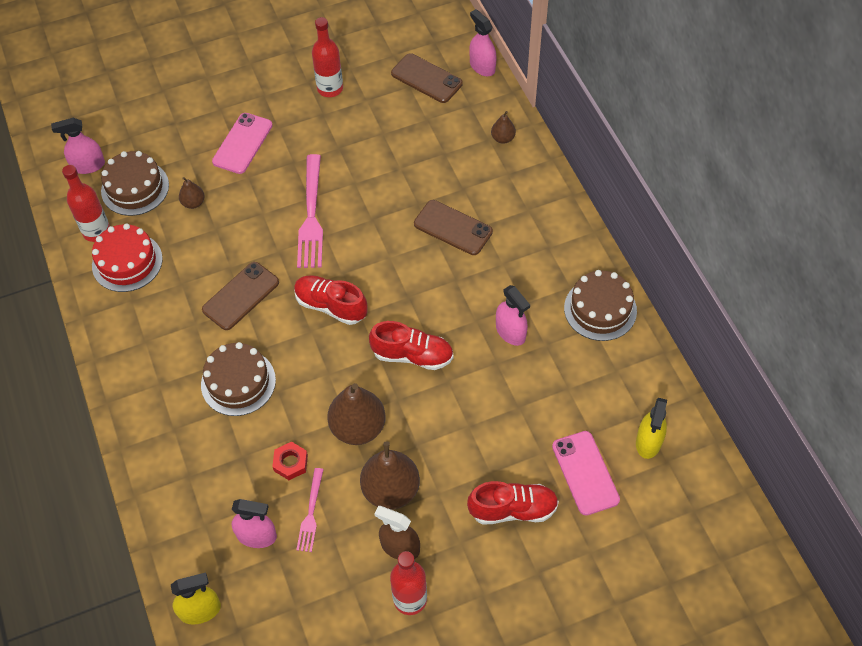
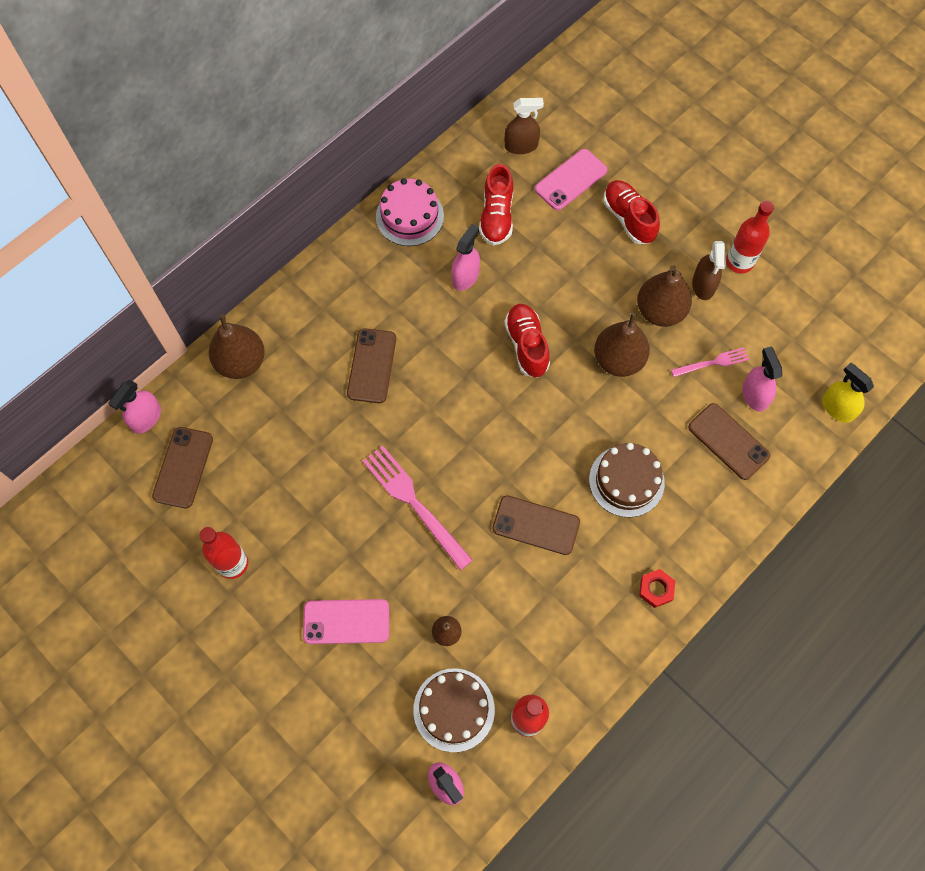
camera: 115 degrees left, 10 degrees up
(127, 262) = (549, 662): red cake -> none
(225, 487) = (728, 441): none -> brown phone
(290, 463) = (678, 399): red nut -> red nut (656, 589)
(311, 216) = (413, 502): pink fork -> pink fork turned 105 degrees counterclockwise
(331, 306) = (508, 437): red shoe -> red shoe (496, 216)
(503, 138) = (241, 362): brown pear -> brown pear, size x2.01
(600, 309) = (409, 216): brown cake -> pink cake
(648, 442) = (521, 146): yellow spray bottle -> brown spray bottle

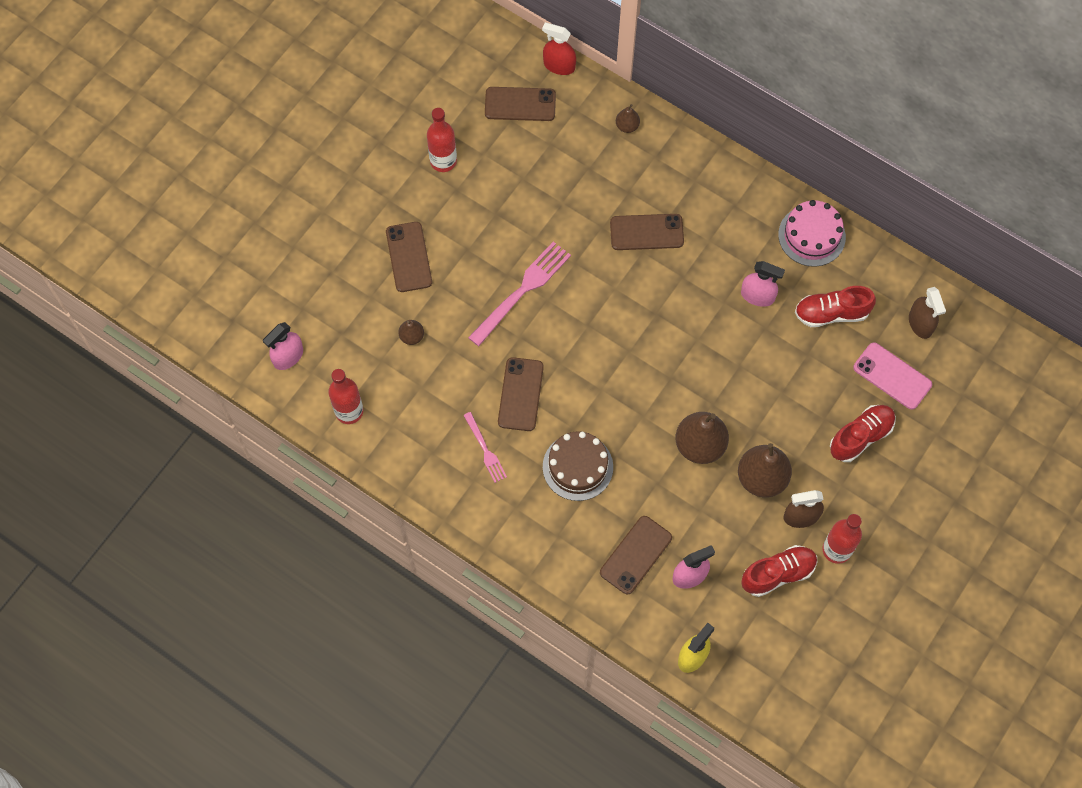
camera: 80 degrees right, 0 degrees up
(146, 418) = (559, 65): pink spray bottle -> red spray bottle
(241, 362) = (627, 126): brown pear -> brown pear, size x0.50
(346, 621) = (409, 257): pink phone -> brown phone
(454, 709) = (348, 353): brown cake -> none
(526, 345) = (697, 361): red shoe -> red shoe (778, 574)
(656, 589) = (479, 504): red nut -> none
(713, 362) = (716, 533): pink fork -> pink fork (485, 450)

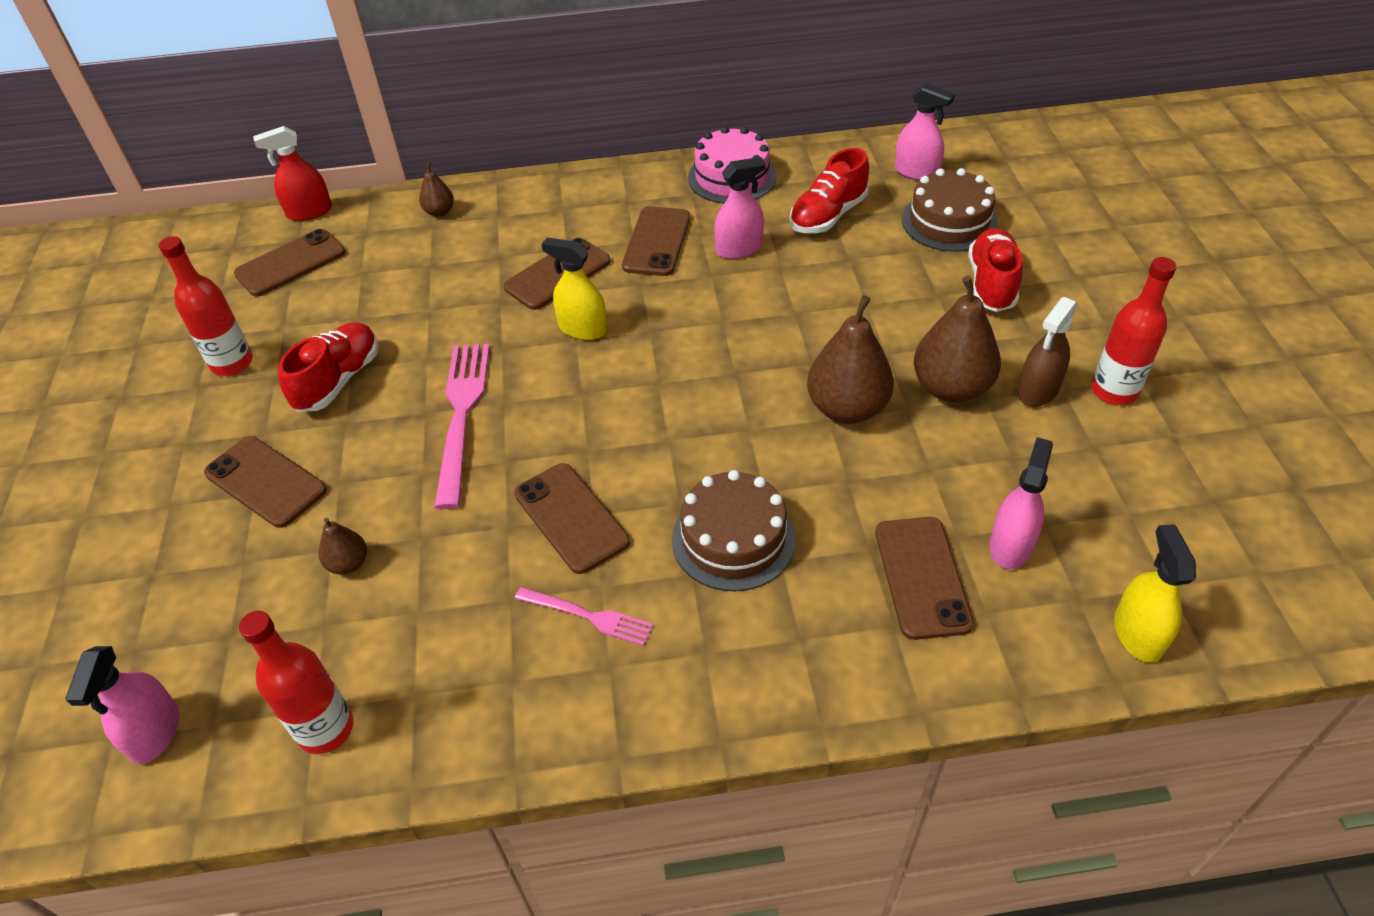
camera: 40 degrees left, 20 degrees down
(625, 283) = (582, 328): none -> yellow spray bottle
(720, 252) = (656, 242): none -> brown phone
(778, 574) = (1094, 461): red shoe -> red shoe (338, 380)
(892, 376) = (949, 222): pink phone -> brown cake
(920, 323) = (916, 172): brown spray bottle -> pink spray bottle

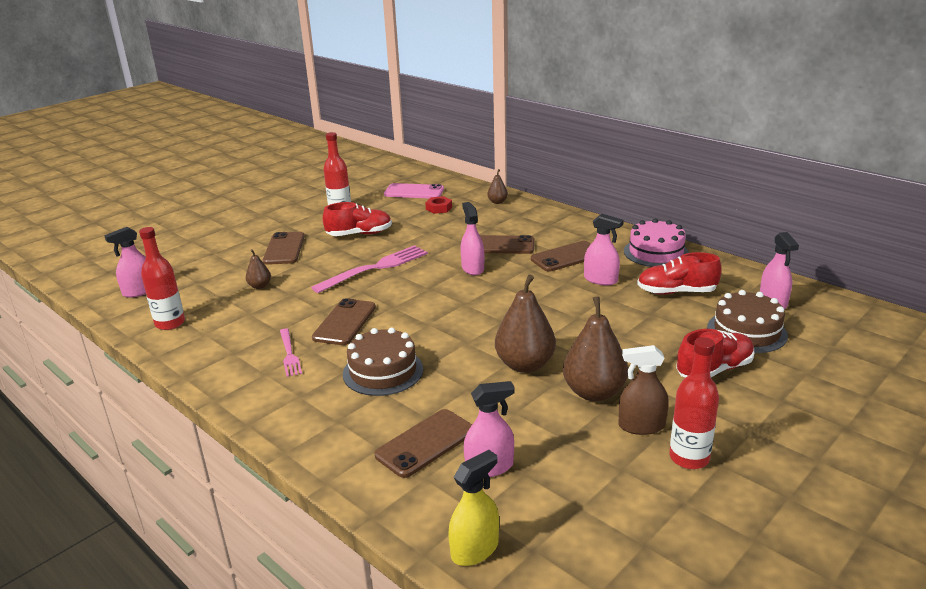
camera: 50 degrees right, 20 degrees down
(291, 263) = (414, 192): brown phone -> pink phone
(309, 212) = (451, 179): red spray bottle -> none
(377, 268) = (439, 208): none -> red nut
(582, 328) = (472, 268): yellow spray bottle -> pink spray bottle

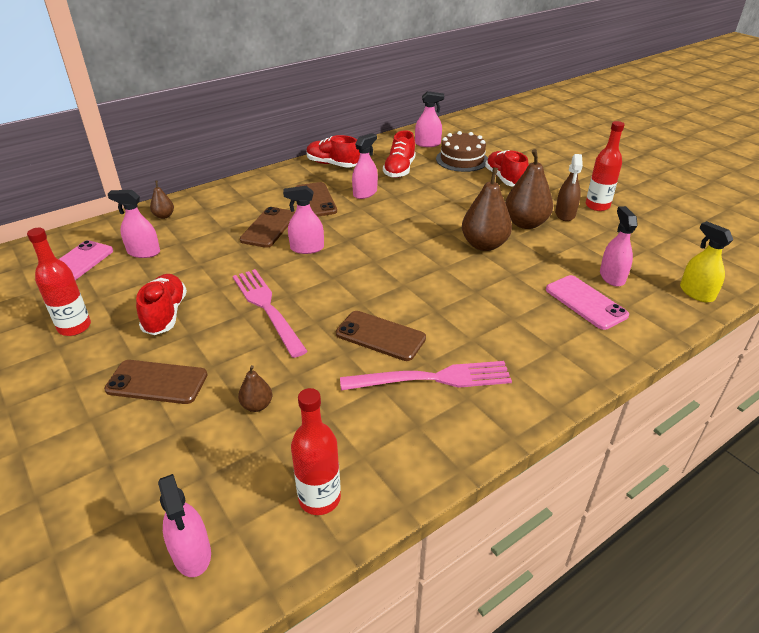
camera: 80 degrees left, 10 degrees up
(289, 354) = (434, 378): pink fork -> pink fork, size x1.80
(383, 371) = (479, 317): brown cake -> none
(425, 443) = (585, 302): brown phone -> pink phone
(439, 208) = (144, 252): red nut -> pink spray bottle
(656, 252) = (333, 164): pink cake -> red shoe

